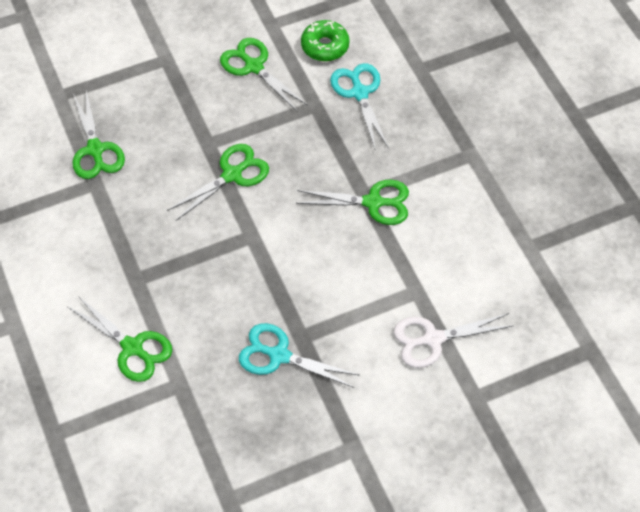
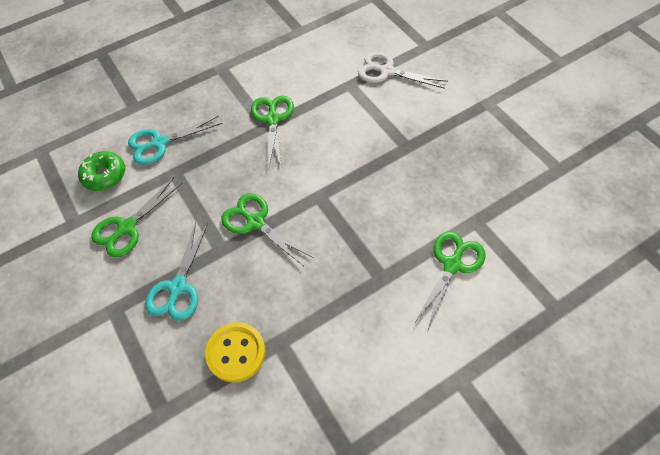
camera: 95 degrees left, 0 degrees up
(95, 150) = (236, 353): green scissors -> yellow button
(279, 355) = (427, 158): turquoise scissors -> turquoise scissors (178, 287)
(433, 339) = (387, 71): white scissors -> white scissors turned 135 degrees clockwise

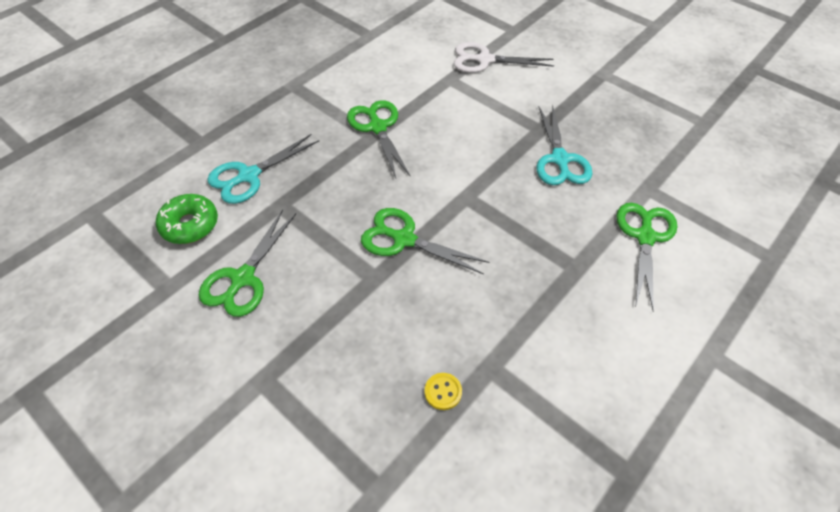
camera: 20 degrees left, 5 degrees down
(178, 287) = (337, 333): turquoise scissors -> turquoise scissors (560, 159)
(236, 353) = (443, 392): yellow button -> yellow button, size x0.49

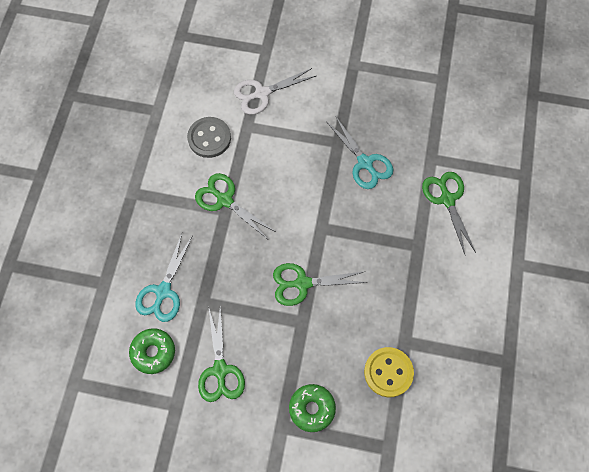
camera: 30 degrees left, 15 degrees up
(313, 380) = (312, 408): none -> green donut
(403, 73) = (209, 138): none -> grey button
(443, 392) = (388, 372): yellow button -> yellow button, size x2.03

